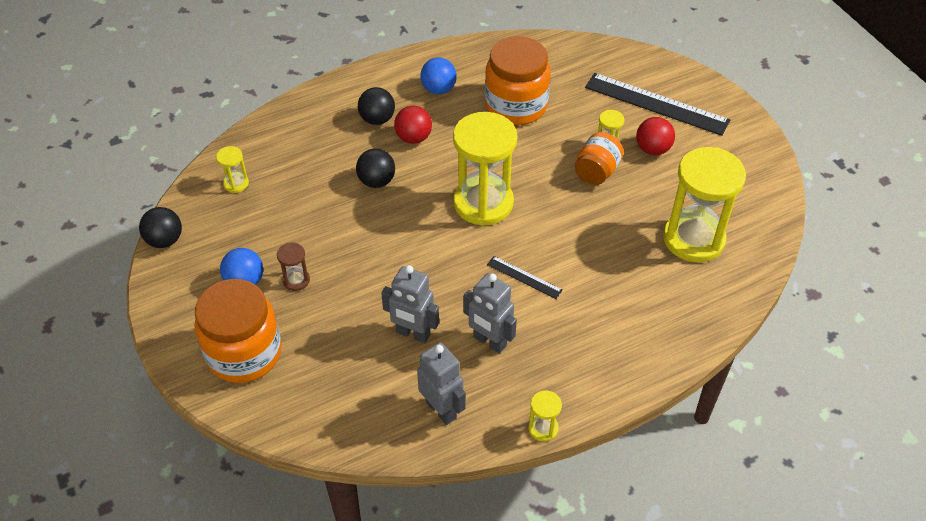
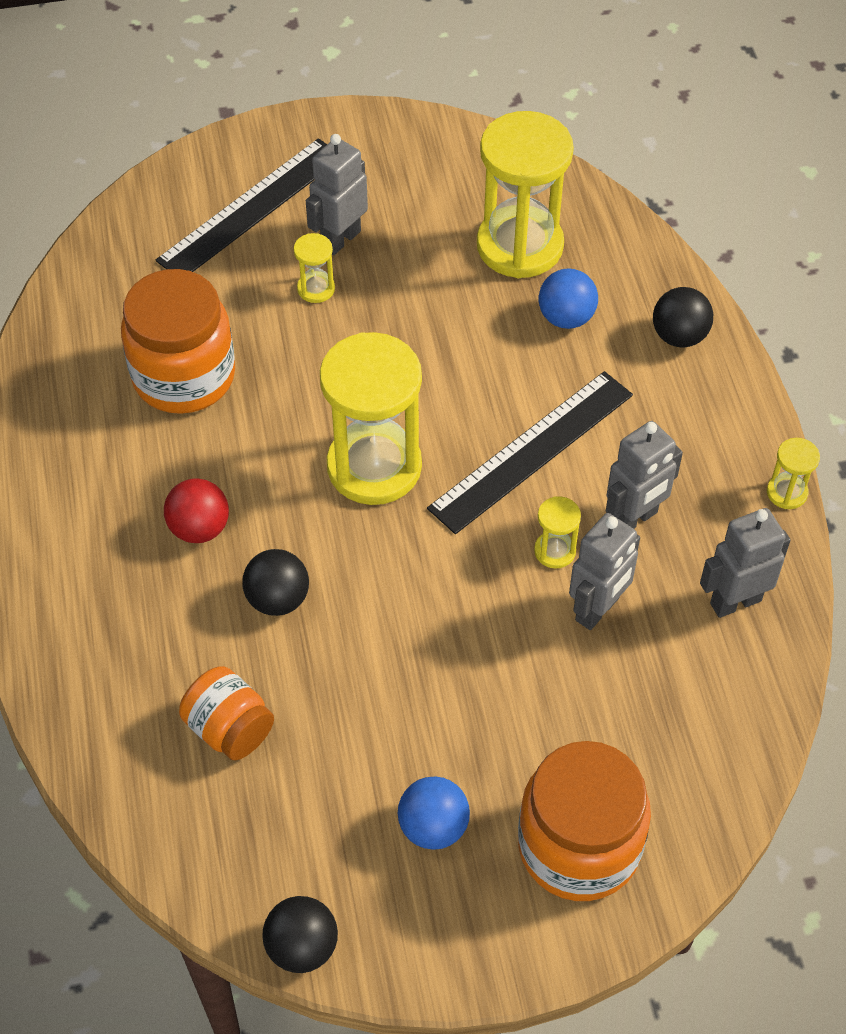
camera: 75 degrees left, 5 degrees up
(236, 183) = (205, 813): yellow hourglass -> yellow hourglass (555, 551)
(296, 280) = (452, 750): brown hourglass -> none
(377, 119) = (134, 571): black ball -> black ball (679, 336)
(438, 89) = (100, 470): blue ball -> blue ball (566, 317)
(524, 277) = (531, 451): black ruler -> black ruler, size x2.09
(596, 172) = (360, 314): orange jar -> orange jar (229, 728)
(652, 149) = (340, 239): red ball -> grey robot

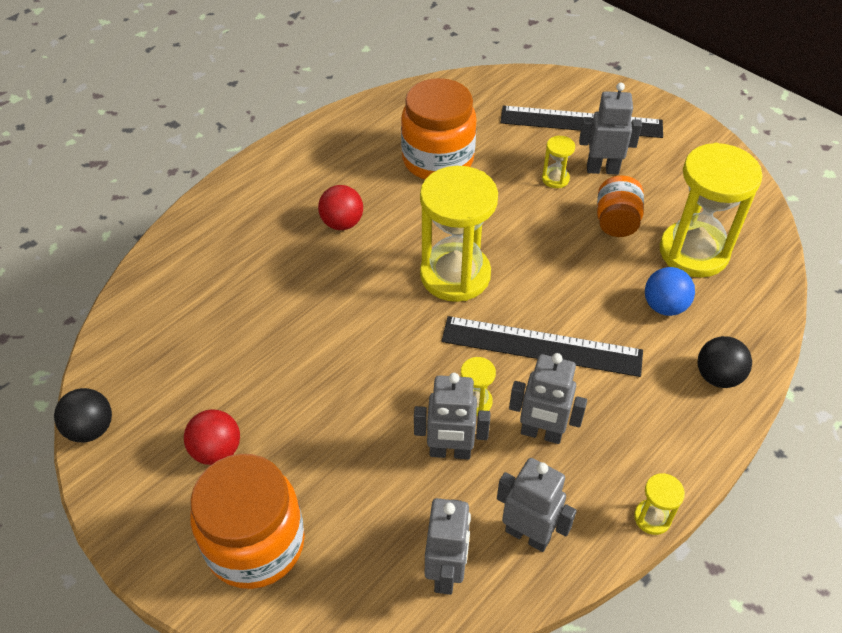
camera: 55 degrees right, 5 degrees down
(229, 728) = (218, 311): orange jar -> orange jar (616, 222)
(278, 599) = (323, 283): black ball -> none
(433, 827) = (217, 450): blue ball -> red ball
(728, 693) = (446, 572): none -> grey robot

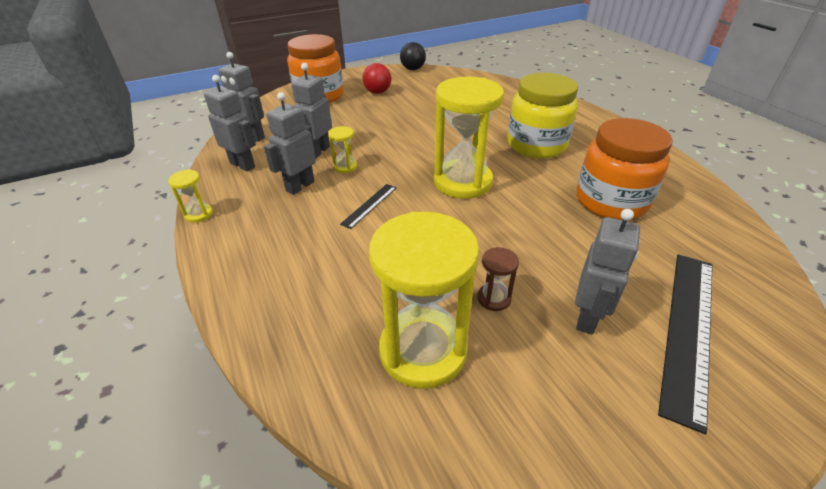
camera: 110 degrees right, 10 degrees down
(342, 223) = (536, 145): red ball -> yellow jar
(527, 534) = (243, 165): grey robot -> grey robot turned 105 degrees counterclockwise
(541, 346) = (369, 205): black ruler -> black ruler, size x0.48
(555, 179) = (574, 271): yellow hourglass -> none
(616, 222) = (494, 298): orange jar -> brown hourglass
(664, 306) = (363, 292): blue ball -> none
(717, 376) = (265, 297): black ball -> none

